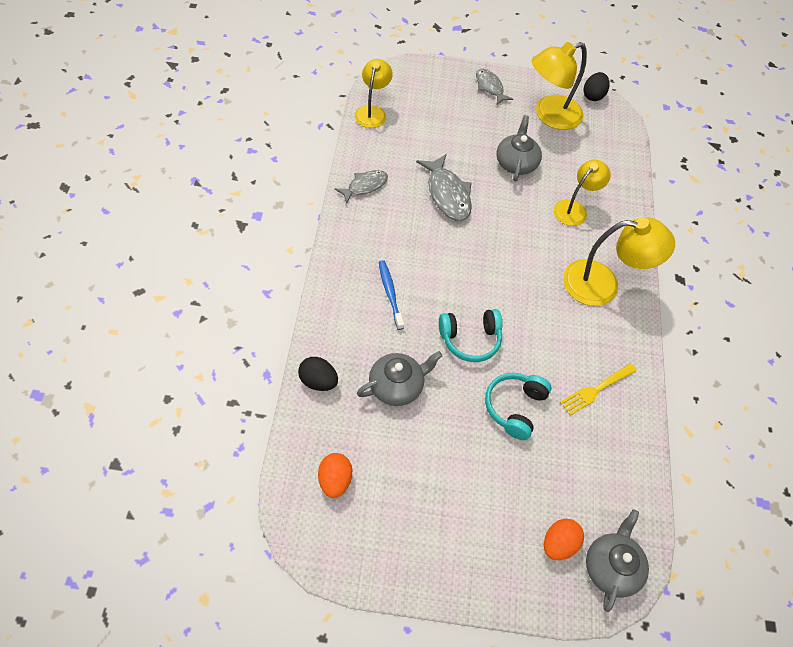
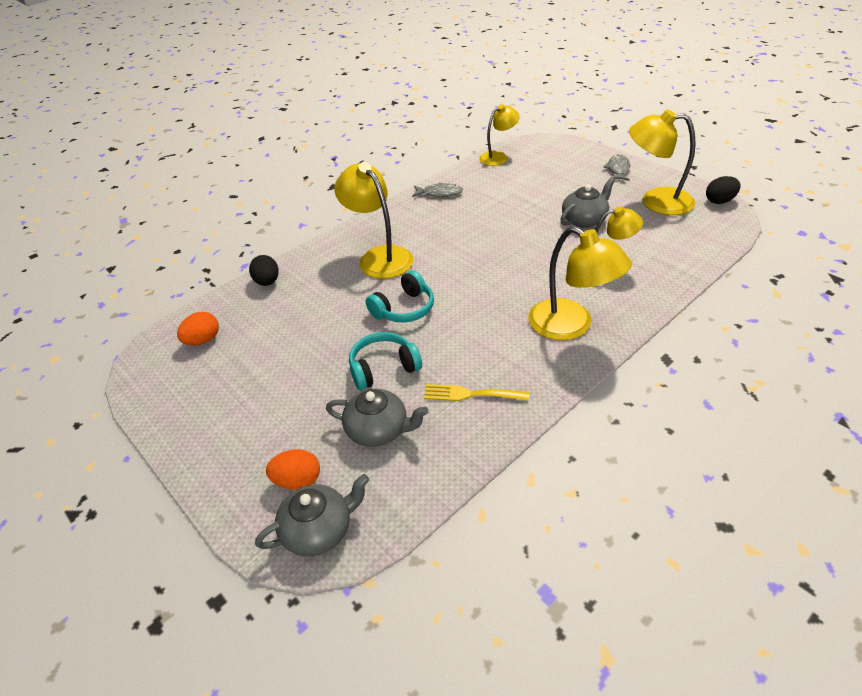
camera: 50 degrees right, 15 degrees down
(390, 293) = (379, 257): blue toothbrush -> yellow lamp
(397, 386) = (313, 310): grey teapot -> grey teapot (378, 430)
(447, 194) = (498, 218): grey fish -> none
(470, 339) = (404, 309): turquoise headphones -> turquoise headphones turned 75 degrees counterclockwise

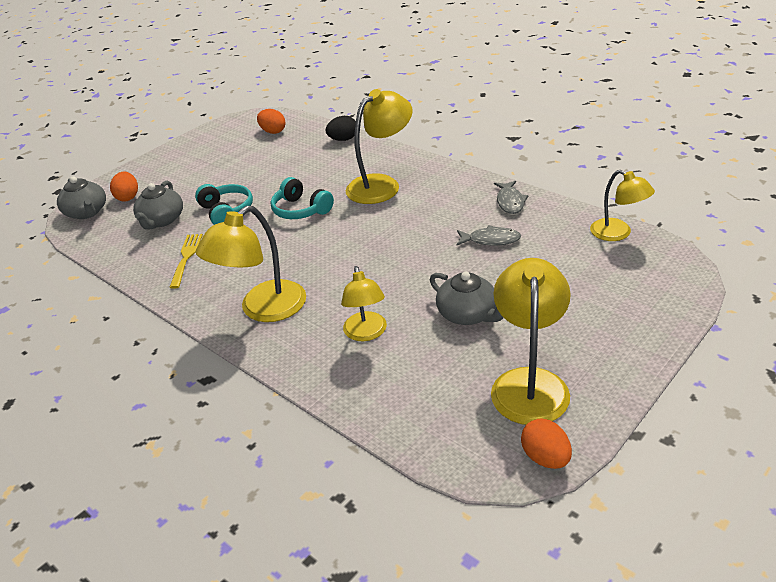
camera: 85 degrees right, 5 degrees down
(618, 169) = (619, 345): grey fish -> grey fish (491, 240)
(719, 201) = (545, 458): black egg -> orange egg

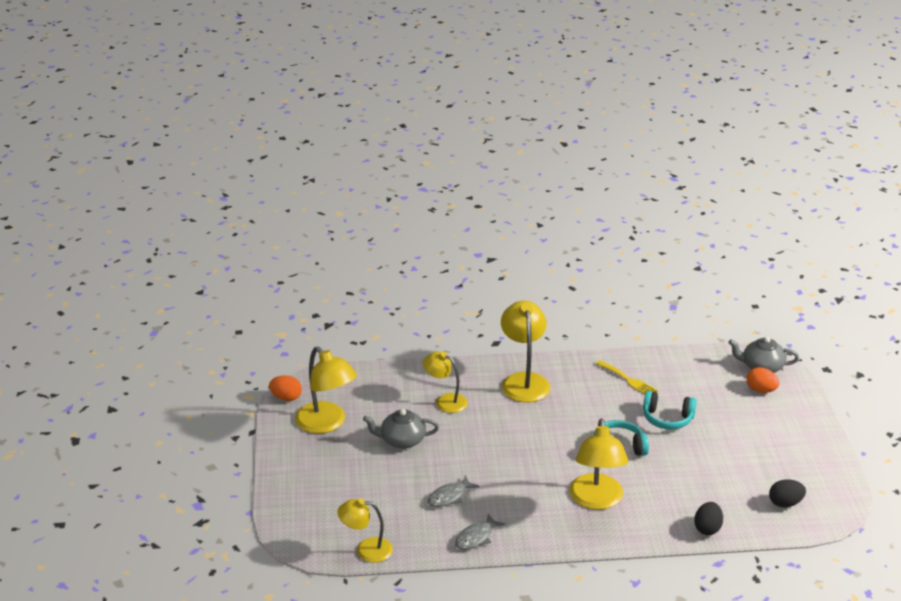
camera: 130 degrees right, 5 degrees down
(162, 220) = (698, 390): grey teapot -> none
(273, 131) = (785, 503): orange egg -> black egg
(510, 202) = (476, 537): grey fish -> grey fish turned 90 degrees counterclockwise

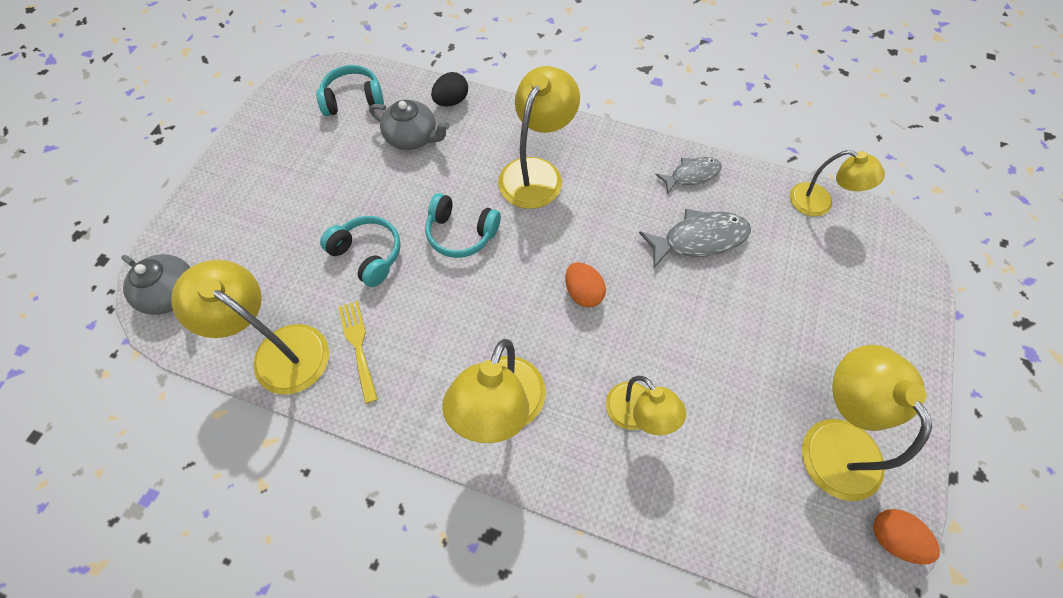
camera: 155 degrees left, 30 degrees up
(402, 440) = (728, 358): grey teapot -> grey teapot (412, 137)
(449, 496) = (699, 239): grey fish -> grey fish, size x1.55
(670, 365) = (279, 350): none -> yellow lamp
(761, 390) = (216, 254): orange egg -> orange egg (583, 293)
(785, 503) = (353, 100): black egg -> turquoise headphones

